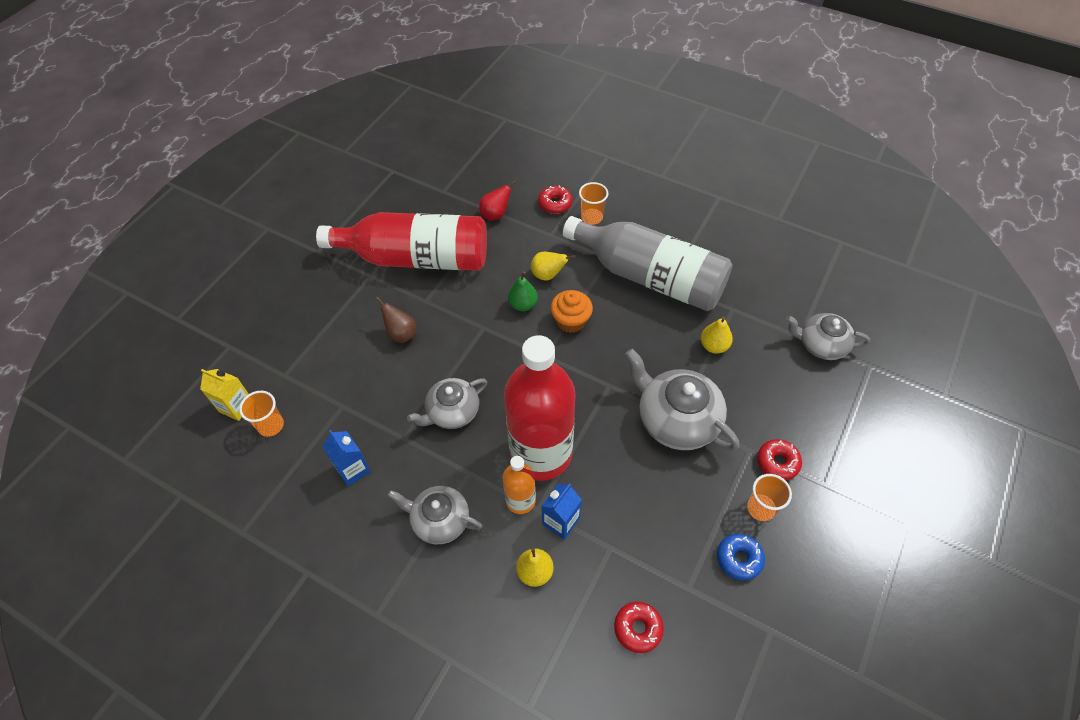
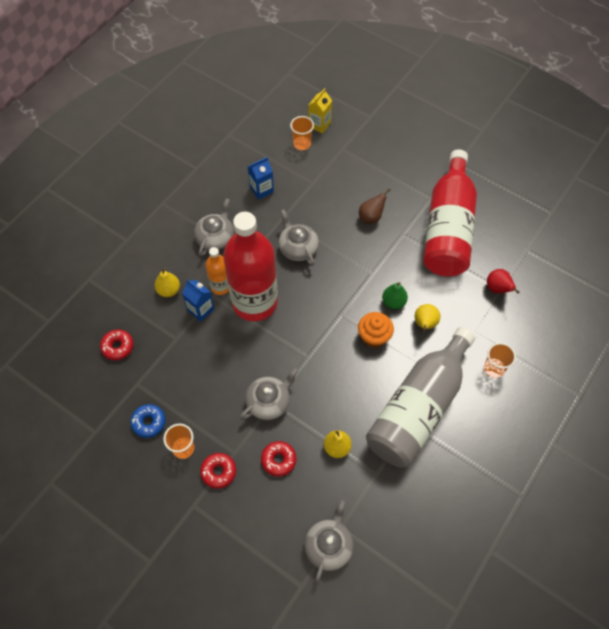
camera: 95 degrees right, 5 degrees up
(555, 204) = (511, 339): red donut -> red donut (278, 460)
(676, 419) = (269, 402): grey teapot -> grey teapot, size x0.65

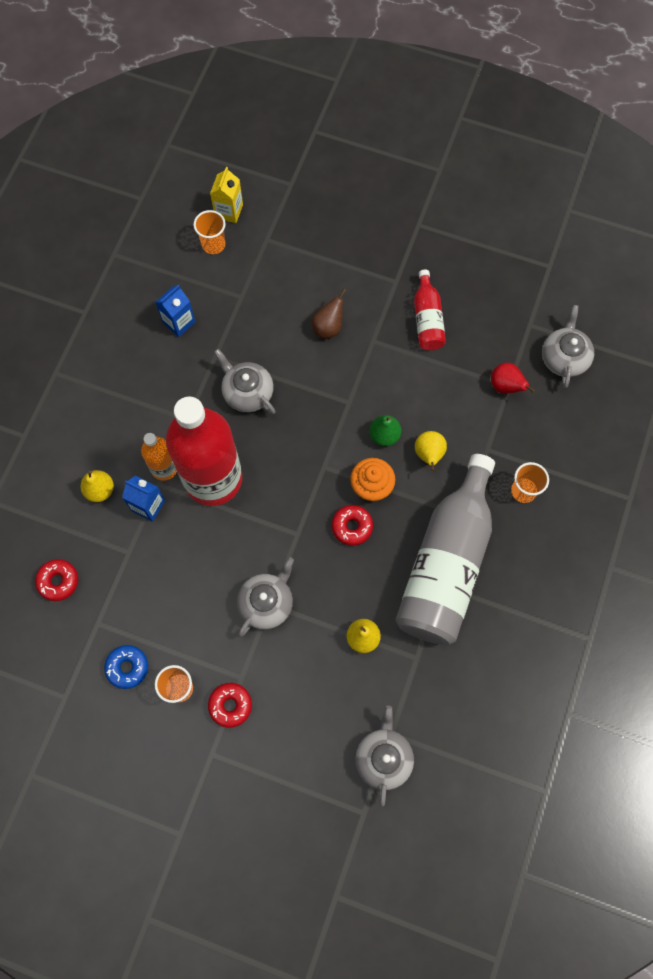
camera: 15 degrees left, 10 degrees up
(216, 238) = (139, 404): grey teapot -> grey teapot (564, 357)
(278, 460) = (298, 672): red donut -> red donut (352, 526)
(448, 228) = (427, 319): red bottle -> red bottle, size x0.47

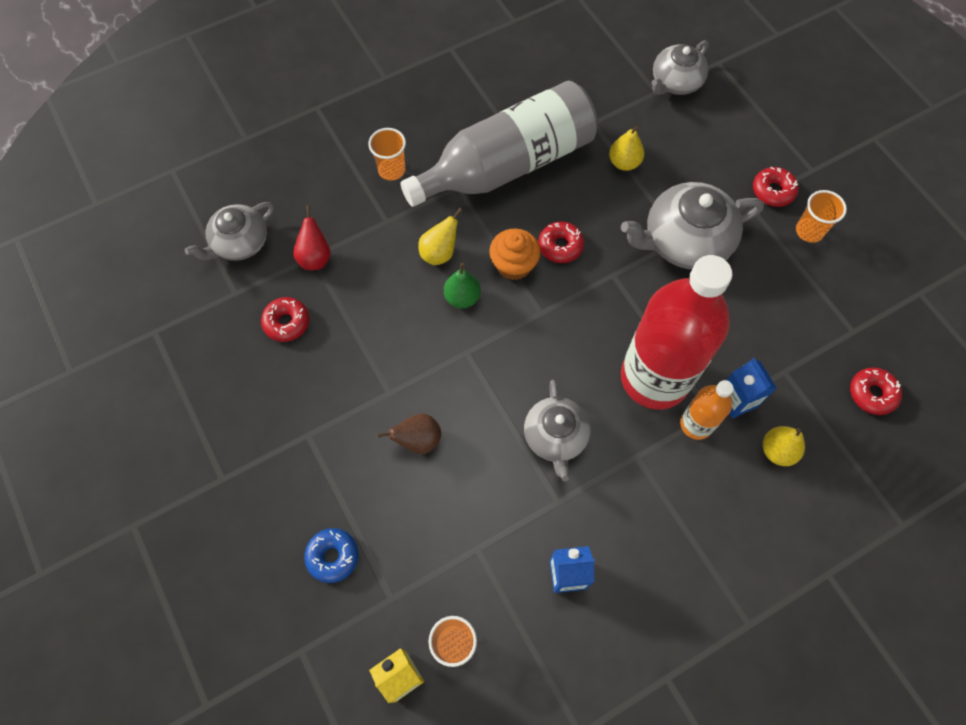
camera: 140 degrees left, 5 degrees down
(127, 667) = (846, 277): blue donut -> blue donut (333, 556)
(266, 603) = (685, 241): grey teapot -> grey teapot, size x1.55
(427, 319) = (317, 372): red bottle -> none
(477, 332) = (287, 322): none -> red donut

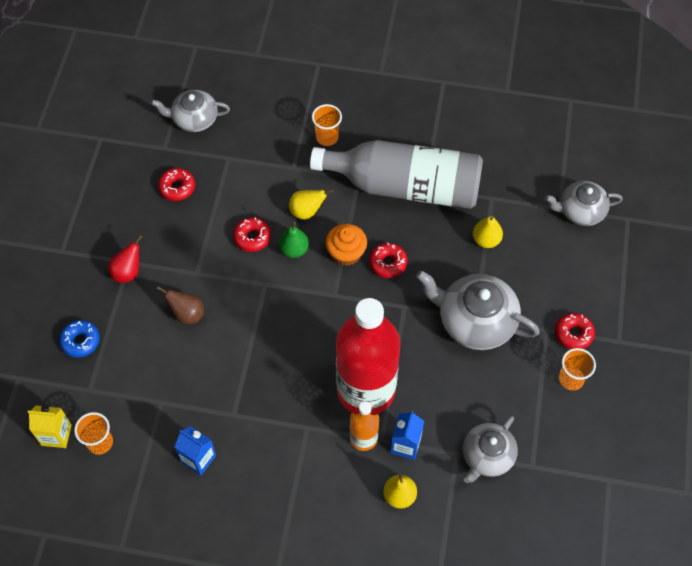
camera: 40 degrees right, 5 degrees down
(315, 257) = (229, 160): red pear -> red pear (128, 272)
(555, 437) = (269, 376): grey teapot -> grey teapot (487, 456)
(872, 394) = (501, 513): red donut -> red donut (252, 237)

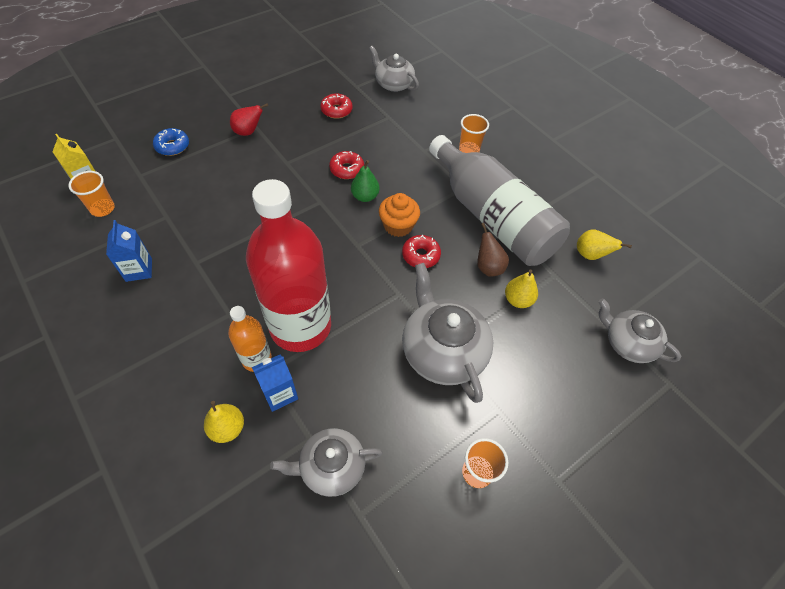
camera: 40 degrees right, 5 degrees down
(187, 314) = (250, 180): brown pear -> brown pear (488, 267)
(307, 212) = (401, 181): yellow pear -> yellow pear (590, 255)
(573, 334) = (519, 435): red donut -> none

